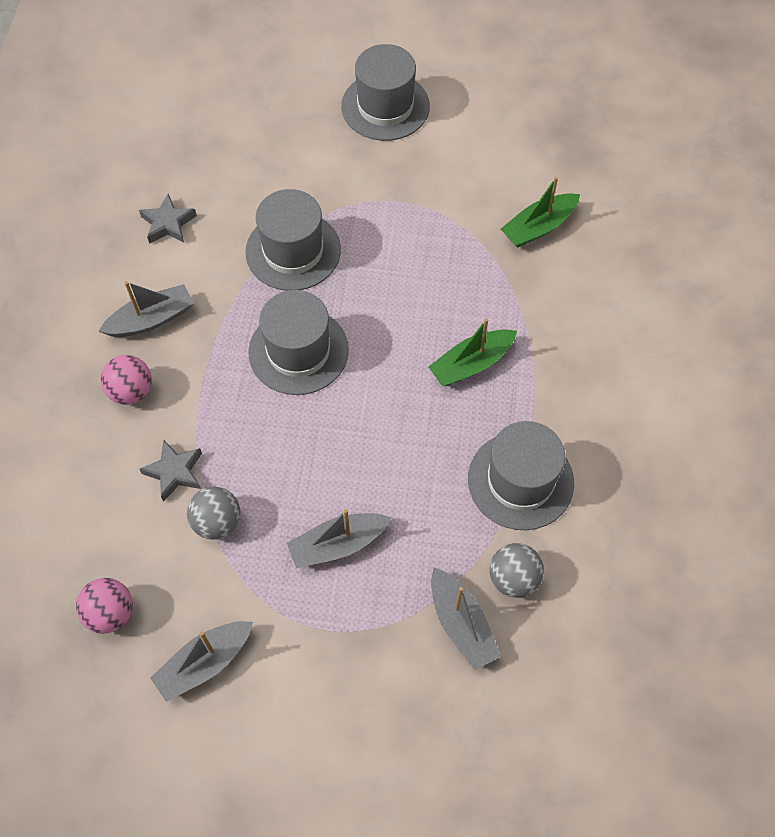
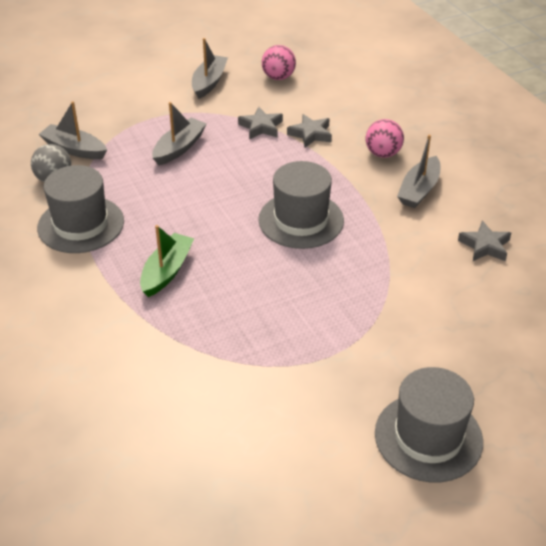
camera: 145 degrees right, 20 degrees down
(217, 522) = (261, 127): grey ball -> grey star
(293, 251) = (373, 275): grey hat -> none
(538, 227) = (185, 400): green boat -> none

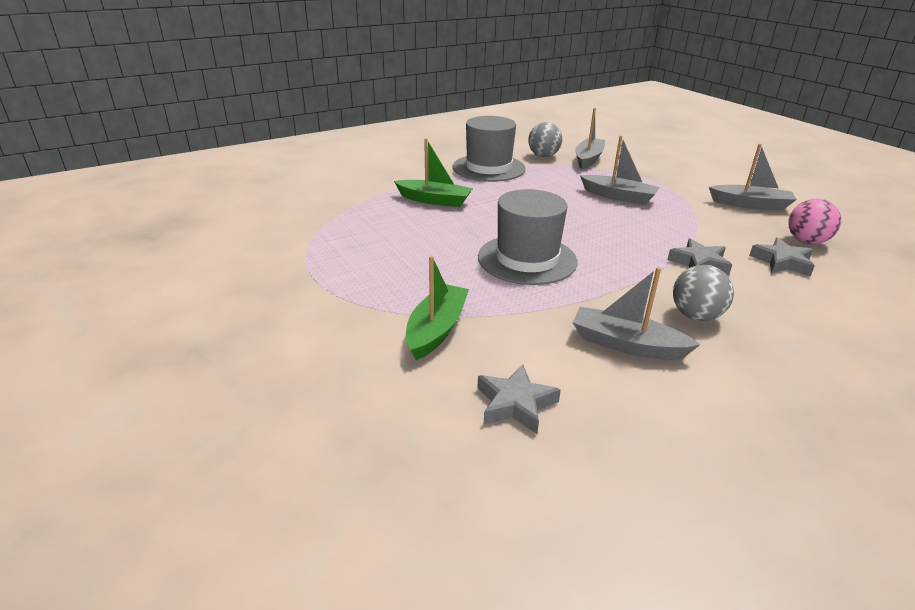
camera: 85 degrees right, 10 degrees down
(261, 127) = (688, 234): grey star -> grey star (782, 262)
(383, 153) = (696, 316): pink ball -> grey ball
(408, 277) = (436, 329): none -> green boat
(428, 437) = (173, 335): grey hat -> none

